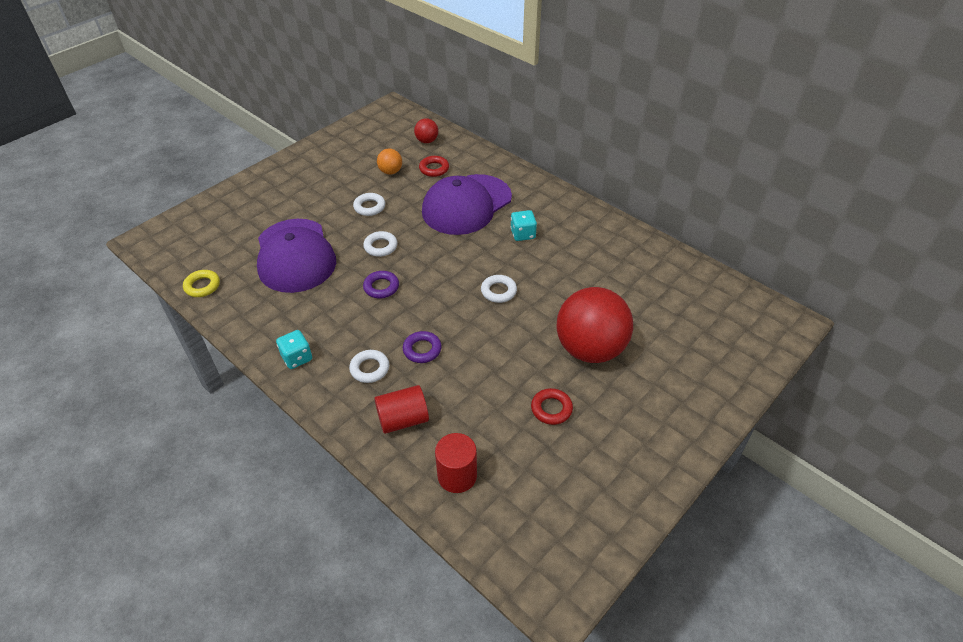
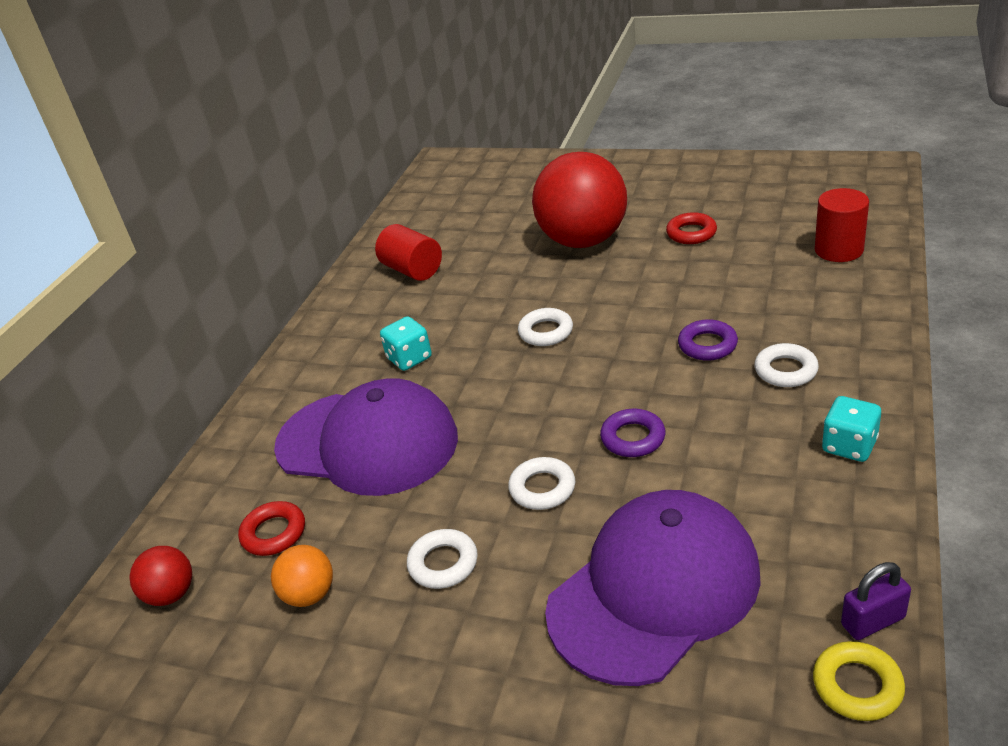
camera: 110 degrees left, 10 degrees down
(216, 306) = (873, 621): none -> purple padlock
(403, 419) = (822, 310): red cylinder -> red cylinder (412, 270)

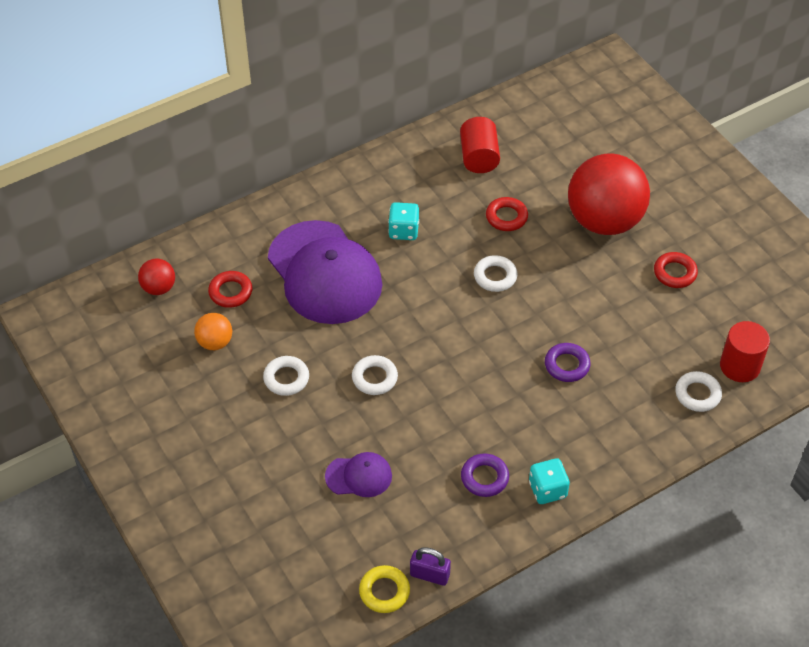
camera: 35 degrees right, 15 degrees up
(495, 289) = (506, 217): none -> red ring
(633, 438) = (452, 388): purple ring -> purple ring (484, 478)
(654, 590) = (359, 476): purple cap -> purple cap, size x0.45
(785, 370) = (583, 419): white ring -> white ring (697, 394)

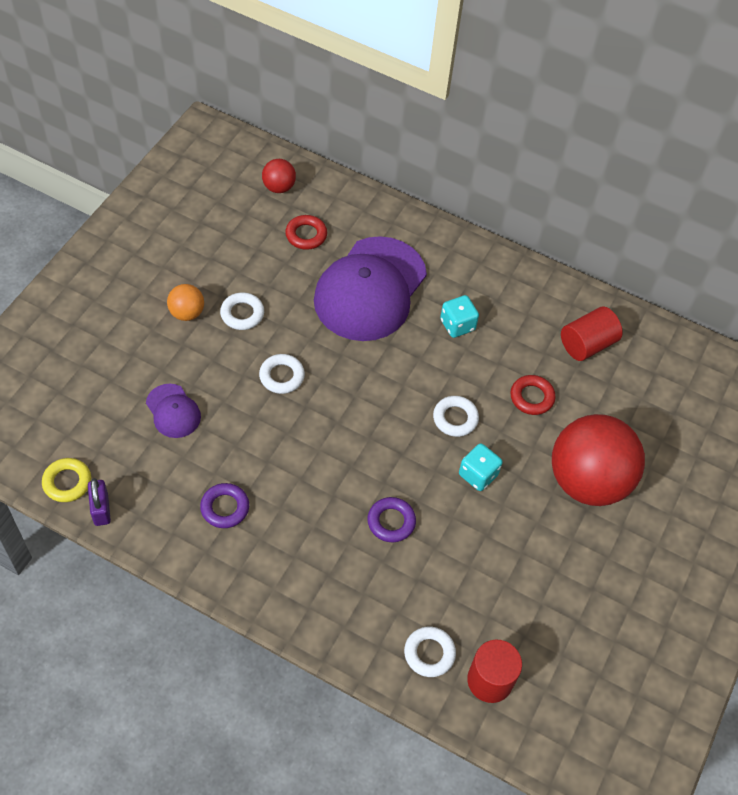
camera: 55 degrees right, 5 degrees up
(215, 342) = (248, 249): orange ball -> orange ball (187, 313)
(547, 490) = (240, 565): turquoise dice -> turquoise dice (478, 475)
(675, 273) = (567, 571): red ring -> none

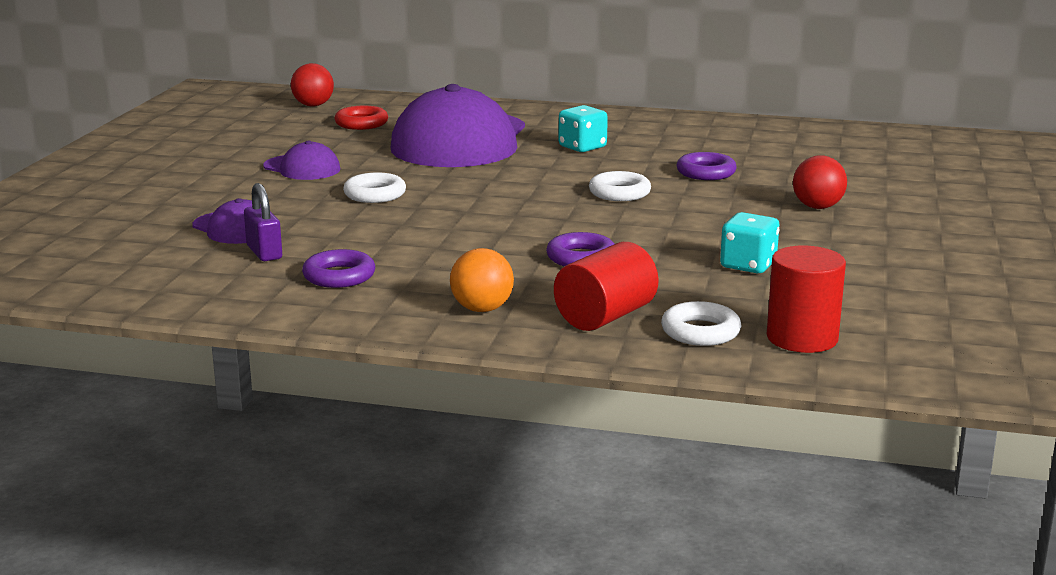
camera: 10 degrees left, 35 degrees down
(67, 482) = (93, 287): yellow ring -> none
(101, 509) = (152, 298): purple padlock -> purple padlock (264, 252)
(187, 313) = (227, 174): orange ball -> orange ball (482, 309)
(242, 314) = (302, 168): white ring -> purple cap
(478, 475) = (675, 219): turquoise dice -> turquoise dice (748, 265)
(532, 397) = (706, 172): red ring -> purple ring
(587, 344) = (747, 141): red cylinder -> red cylinder (605, 316)
(588, 481) = (817, 207): red ball -> red ball, size x0.44

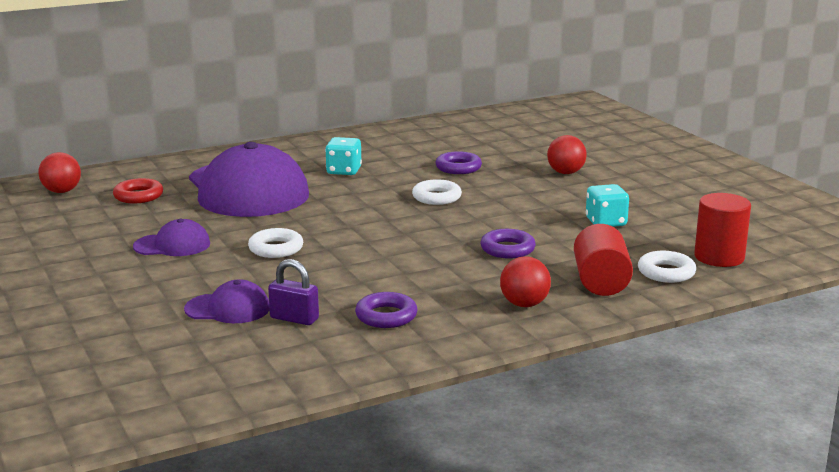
camera: 40 degrees left, 0 degrees up
(482, 309) = (524, 304): orange ball -> red ball

